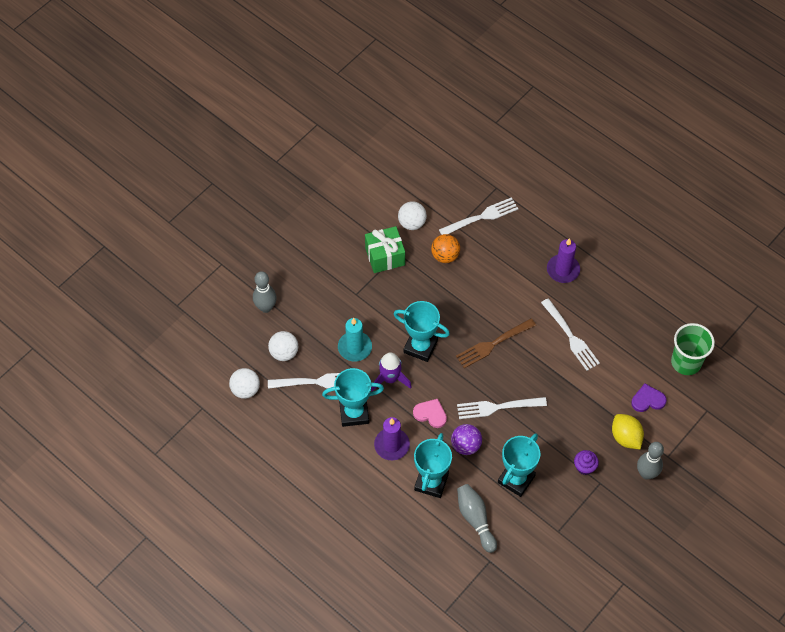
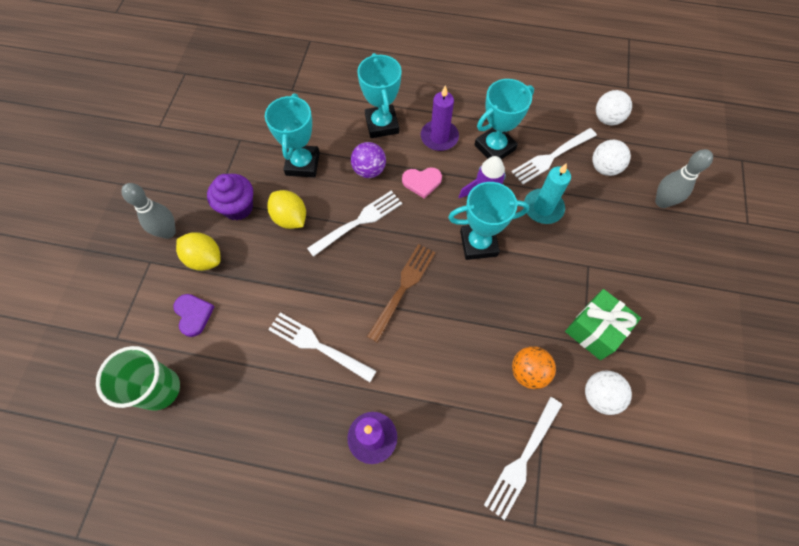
camera: 150 degrees right, 5 degrees up
(475, 519) = (322, 114): grey bowling pin -> none
(548, 437) = (290, 218): none -> yellow lemon
(584, 467) = (238, 207): purple cupcake -> purple cupcake, size x1.56
(648, 400) = (193, 314): purple heart -> purple heart turned 75 degrees counterclockwise

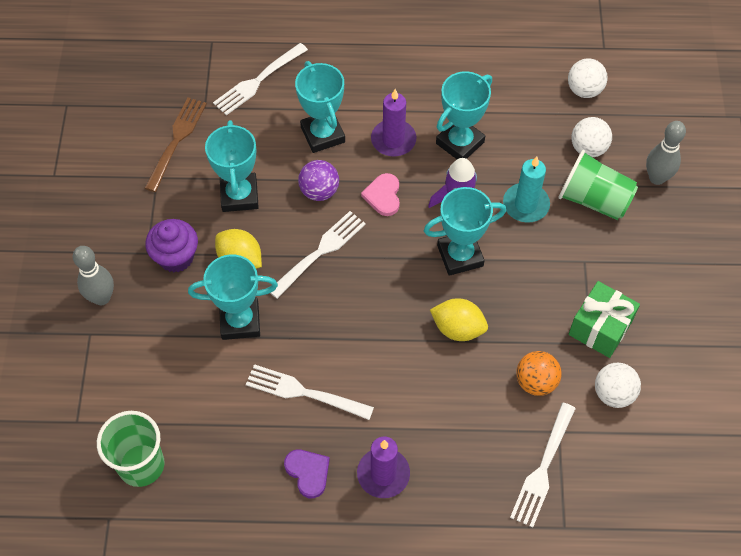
camera: 10 degrees left, 5 degrees down
(193, 314) = (157, 382): purple heart -> purple heart (308, 472)
(205, 259) = (153, 321): yellow lemon -> yellow lemon (458, 328)
(277, 271) = (240, 321): none -> turquoise trophy
(403, 289) = (385, 318): brown fork -> brown fork (176, 141)
(422, 182) = (383, 196): pink heart -> pink heart turned 105 degrees clockwise
(552, 156) = (527, 144): white fork -> white fork (258, 80)
(604, 213) = (594, 200): none -> green cup

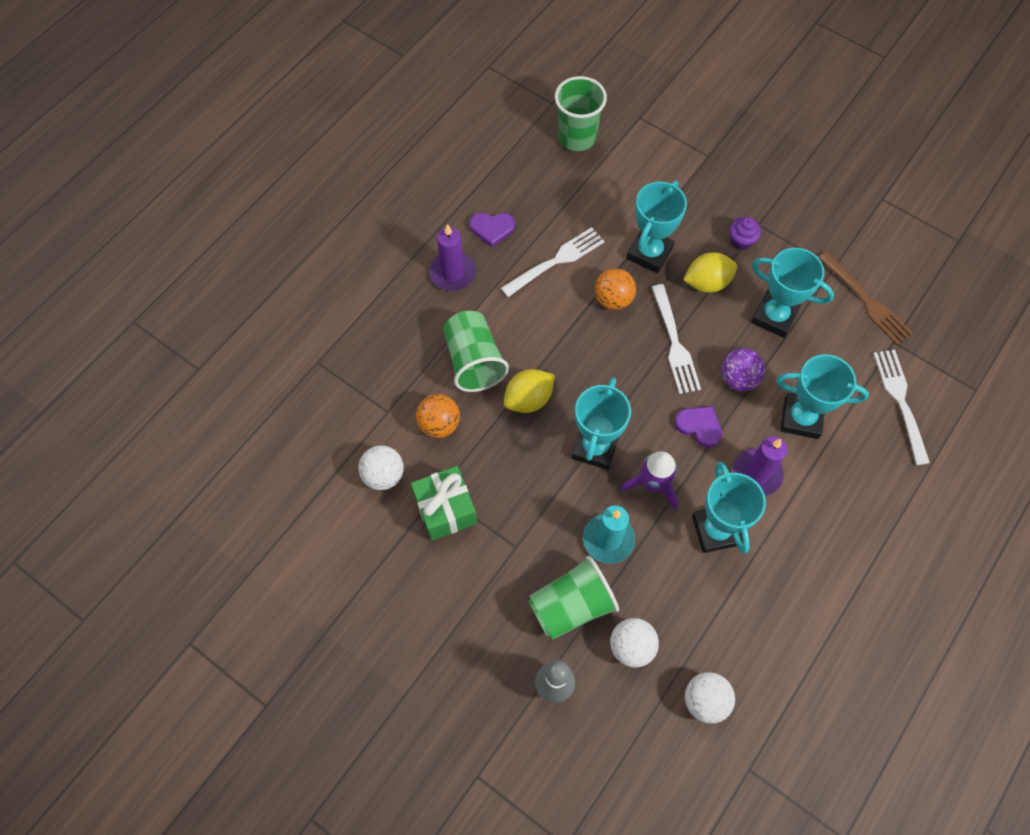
camera: 125 degrees right, 5 degrees up
(102, 298) = (736, 177): grey bowling pin -> none
(176, 257) = (741, 241): purple cupcake -> purple cupcake, size x0.64
(311, 322) = (613, 299): none -> orange ball
(383, 196) = (699, 426): pink heart -> purple heart
(457, 394) = (474, 361): none -> green cup
(543, 467) = (370, 380): white fork -> none

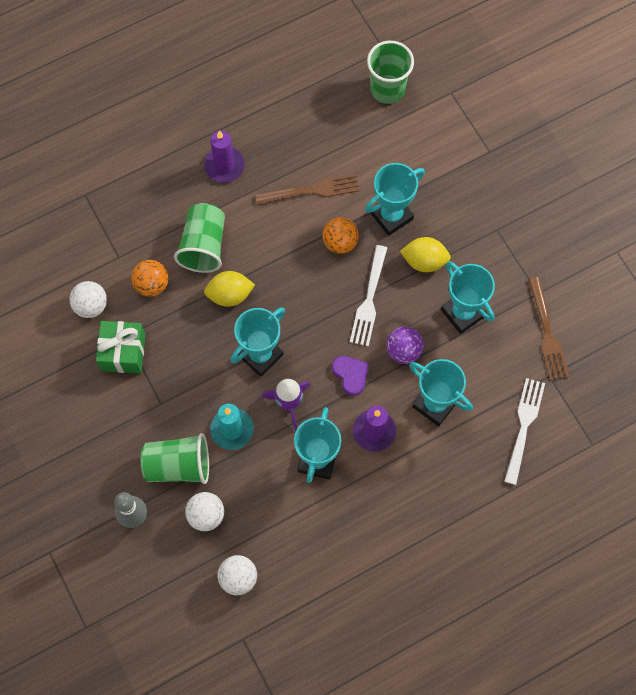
camera: 25 degrees right, 5 degrees up
(492, 228) = (275, 141): purple heart -> none
(555, 261) = (311, 191): white fork -> brown fork
(741, 241) = (473, 238): purple cupcake -> none

